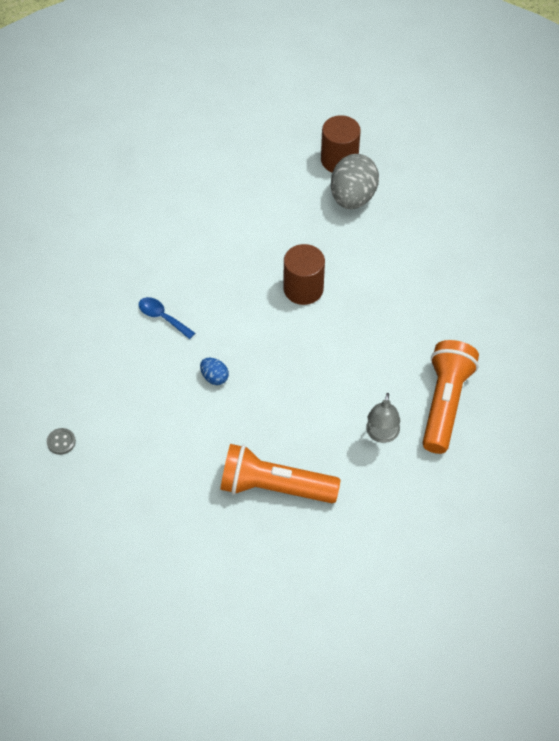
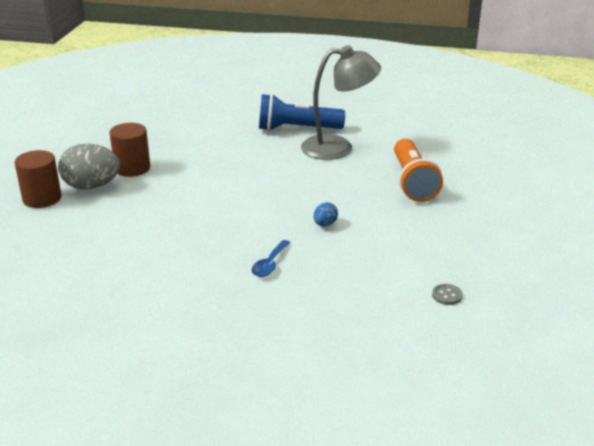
camera: 105 degrees left, 25 degrees down
(303, 289) = (208, 196): brown cylinder -> brown cylinder (132, 168)
(381, 435) = (338, 147): grey lamp -> grey lamp, size x1.92
(445, 403) = (296, 129): orange flashlight -> blue flashlight

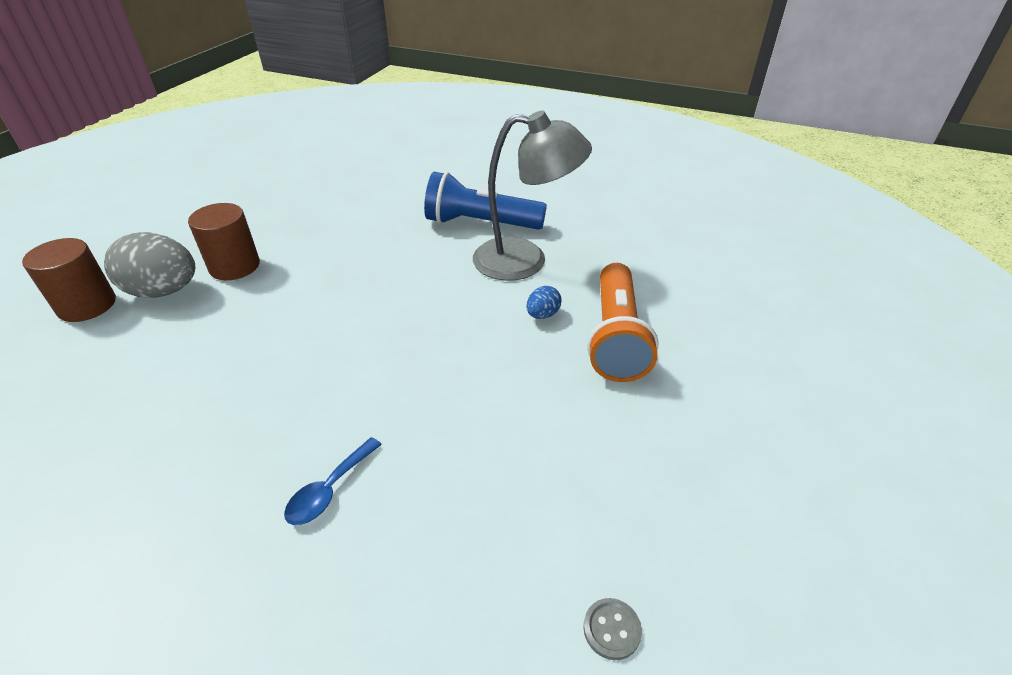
camera: 10 degrees right, 10 degrees up
(325, 224) = (453, 409): blue egg -> blue egg (542, 315)

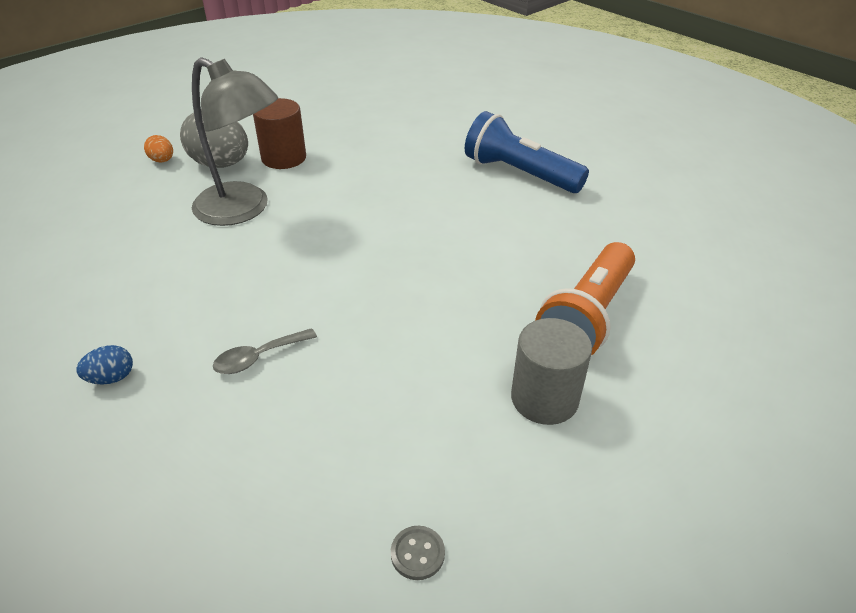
camera: 25 degrees right, 0 degrees up
(87, 305) = (162, 160): brown cylinder -> orange egg
(329, 490) = (258, 357): blue spoon -> grey spoon
(525, 260) = (542, 219): grey lamp -> grey lamp (243, 210)
(542, 315) = (526, 274): blue egg -> blue egg (111, 378)
(627, 426) = (544, 398): none -> grey cylinder

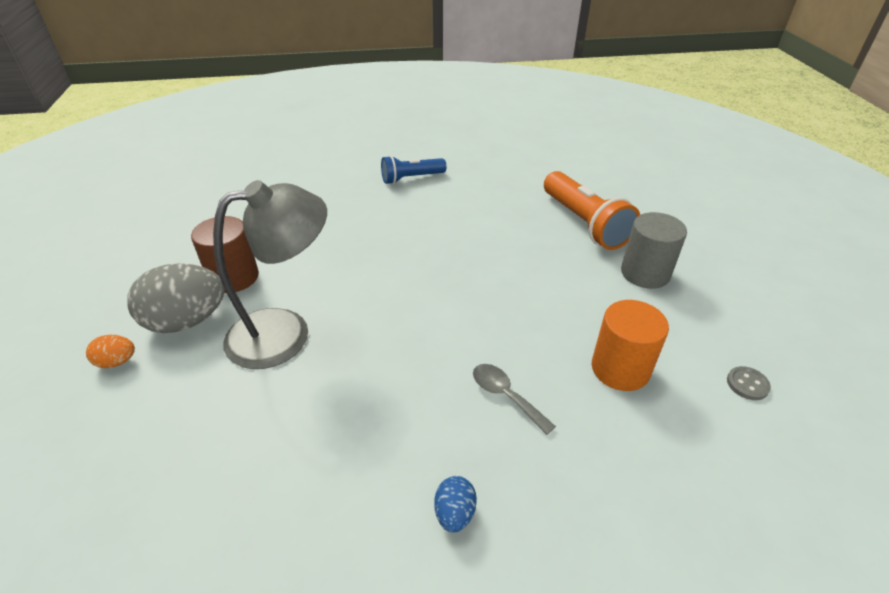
camera: 55 degrees left, 0 degrees up
(258, 357) = (505, 396): grey spoon -> grey spoon turned 135 degrees clockwise
(356, 427) = (620, 369): none -> orange cylinder
(519, 173) = (411, 178): blue flashlight -> blue flashlight, size x0.63

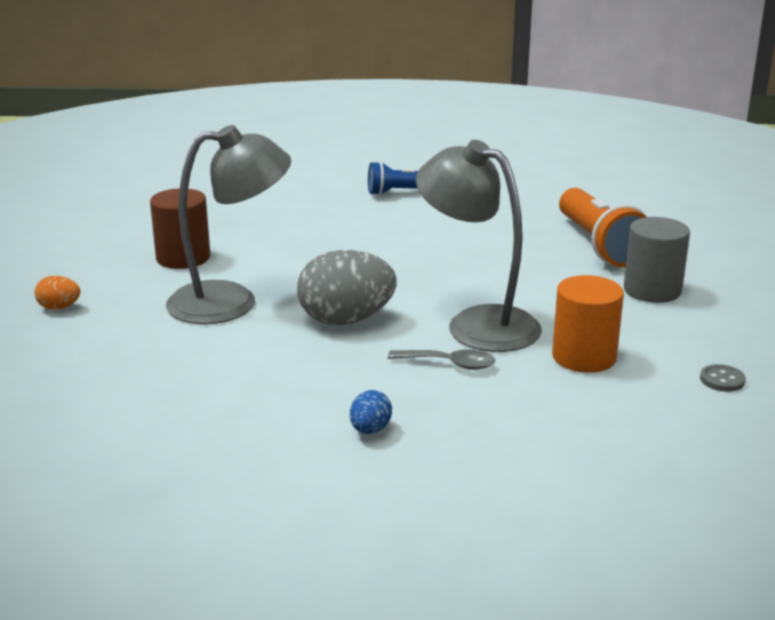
camera: 10 degrees right, 15 degrees down
(187, 321) = (130, 285): grey egg -> grey egg (346, 320)
(505, 396) = (449, 364): grey spoon -> grey spoon turned 135 degrees clockwise
(514, 334) = (477, 323): none -> grey lamp

